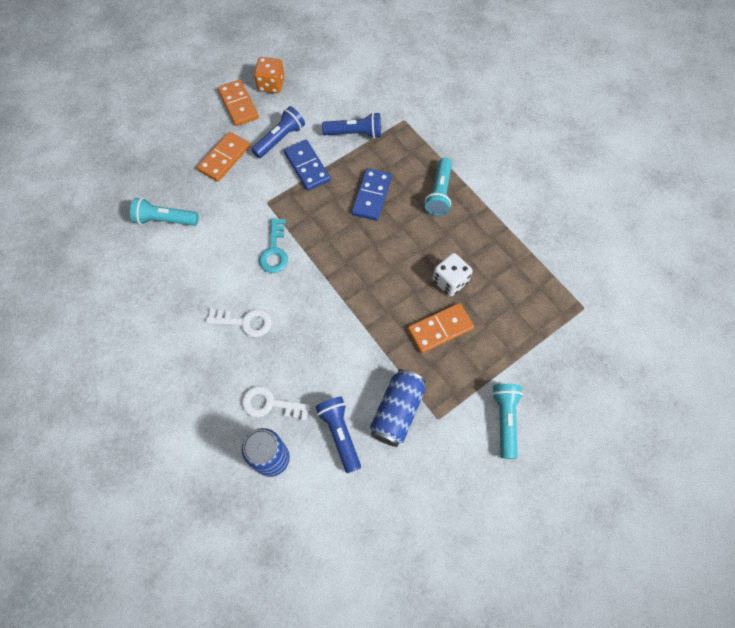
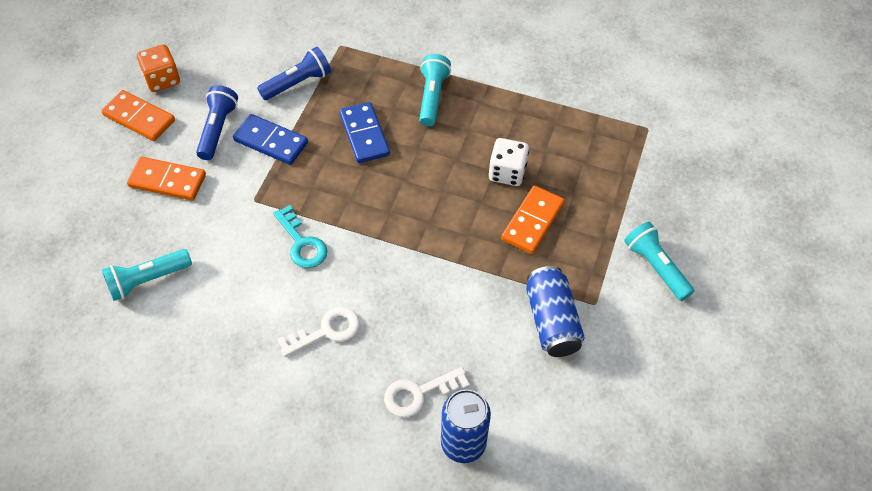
camera: 35 degrees left, 10 degrees down
(224, 158) = (167, 181): orange domino -> orange domino turned 75 degrees counterclockwise
(339, 434) = (512, 377): blue flashlight -> none
(439, 193) = (432, 97): turquoise flashlight -> turquoise flashlight turned 150 degrees counterclockwise

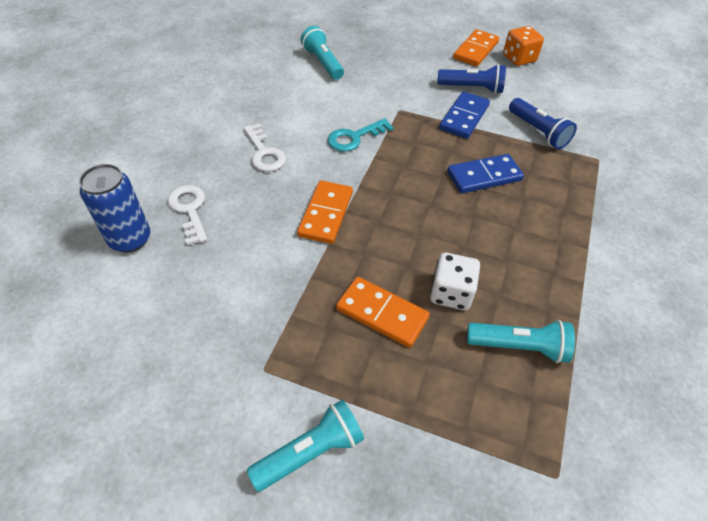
camera: 90 degrees right, 5 degrees down
(167, 181) = (415, 67): orange domino -> orange domino (326, 214)
(432, 97) = (549, 229): turquoise flashlight -> turquoise flashlight (519, 346)
(552, 321) = (247, 322): blue can -> none

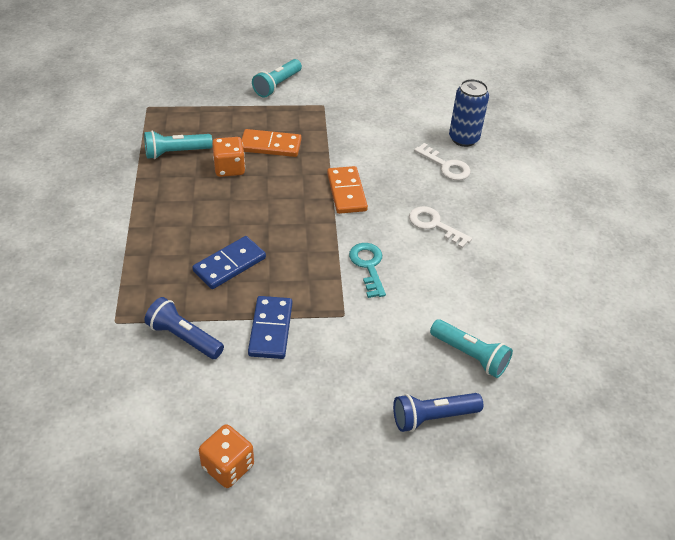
camera: 155 degrees right, 5 degrees down
(354, 137) = (368, 266): turquoise key -> turquoise key turned 45 degrees counterclockwise
(451, 293) = (229, 168): white dice -> orange dice
(472, 88) = (275, 379): blue flashlight -> blue flashlight (433, 417)
(475, 50) = (294, 460): orange domino -> none

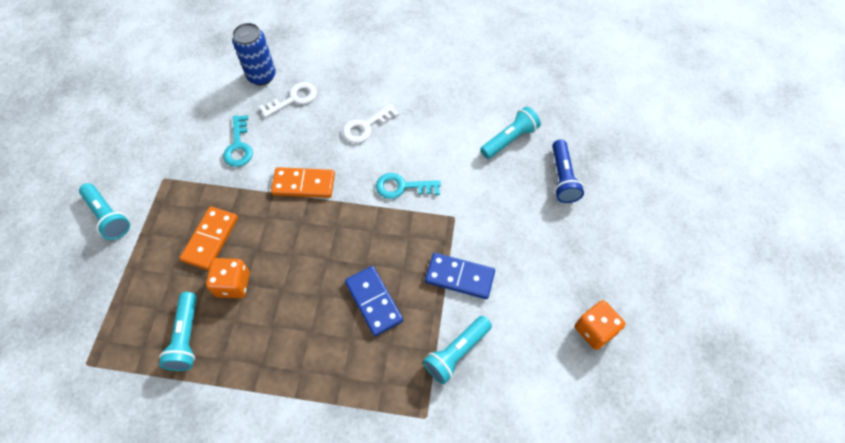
camera: 75 degrees left, 15 degrees up
(183, 337) = (456, 353): blue flashlight -> turquoise flashlight
(374, 141) = (239, 146): none -> turquoise key

